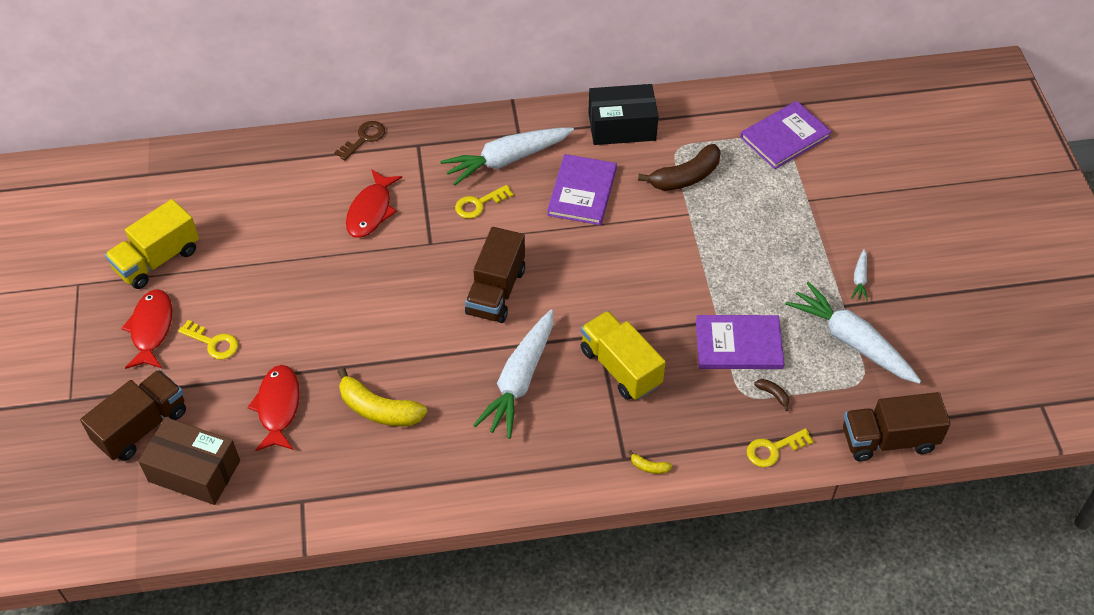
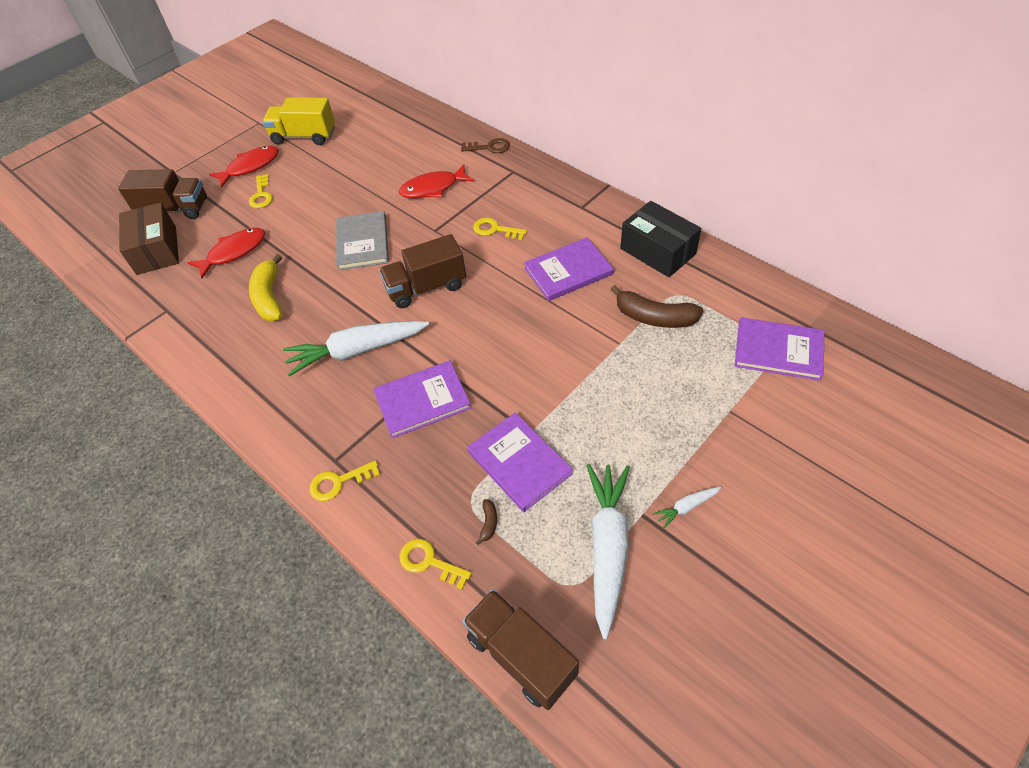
camera: 55 degrees right, 0 degrees up
(385, 302) = (363, 243): none -> grey book
(507, 160) = (550, 217): white carrot -> none
(620, 367) = (422, 400): yellow truck -> purple book
(649, 467) = (339, 482): yellow banana -> yellow key

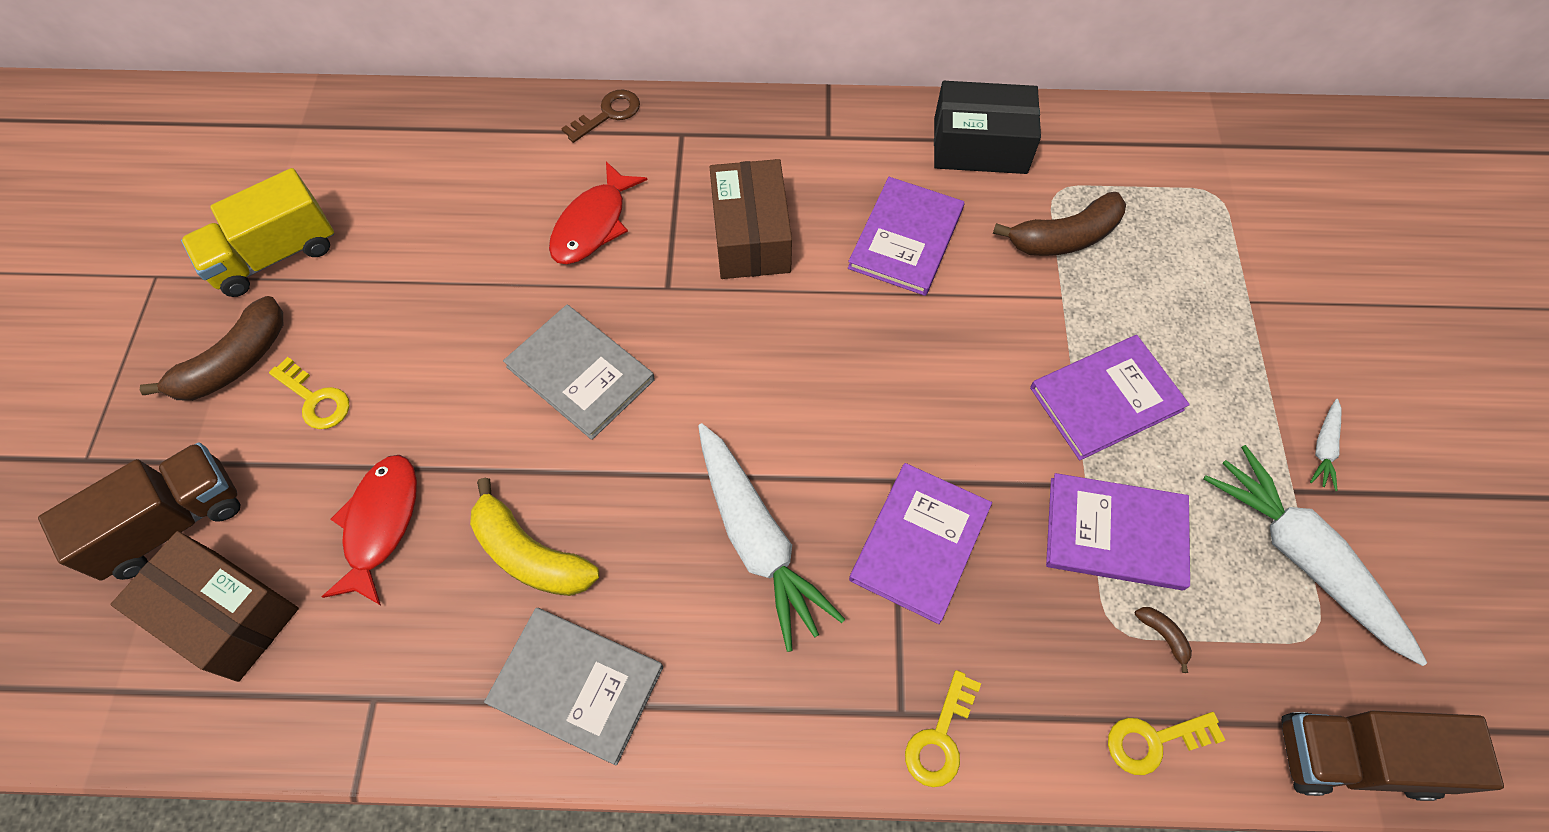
camera: 45 degrees left, 10 degrees up
(232, 355) = (577, 685): none -> grey book
(250, 167) = (234, 362): red fish -> brown banana
(357, 351) = (757, 539): white carrot -> white carrot turned 60 degrees counterclockwise
(426, 287) = (749, 380): brown truck -> none
(495, 229) = (751, 236): yellow key -> brown box
(778, 350) = (1223, 195): purple book -> purple book (1106, 399)

